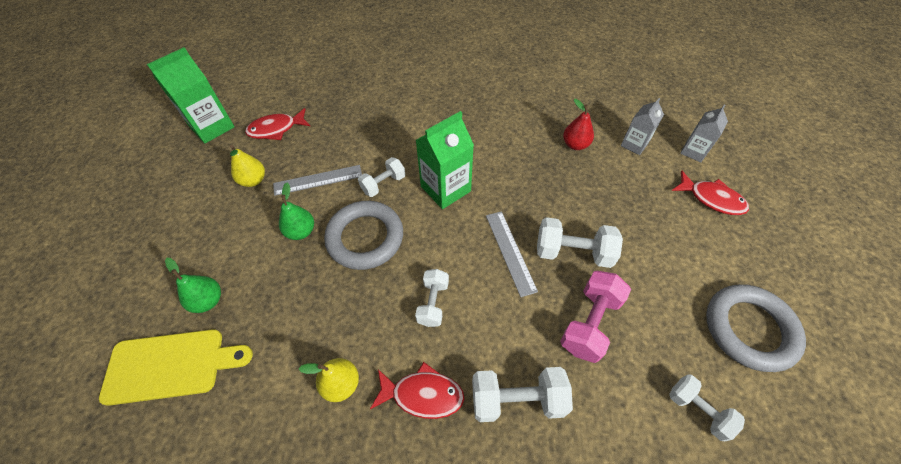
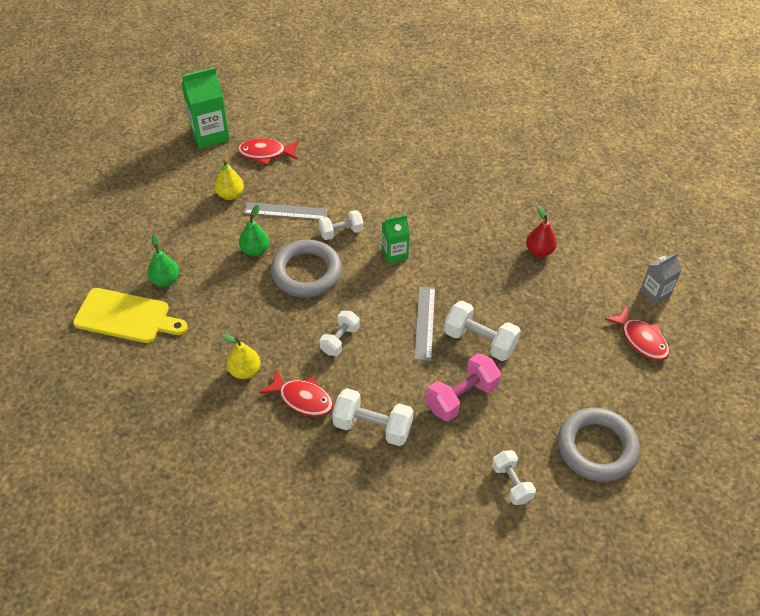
camera: 20 degrees right, 5 degrees down
(445, 189) = (394, 253): green carton -> green carton, size x0.61
(634, 144) = (599, 268): grey carton -> none

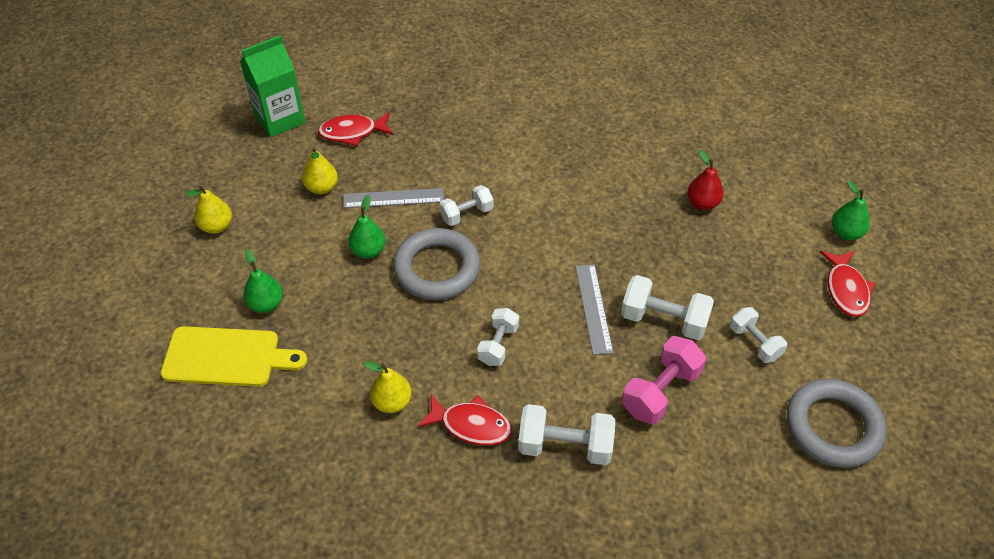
camera: 10 degrees left, 0 degrees up
(141, 214) = (216, 226): none -> yellow pear
(394, 253) = (536, 230): green carton -> none
(511, 483) = (747, 487): white dumbbell -> white dumbbell (754, 343)
(641, 339) = (846, 289): red fish -> red fish turned 45 degrees clockwise
(655, 293) = (845, 233): grey carton -> green pear

